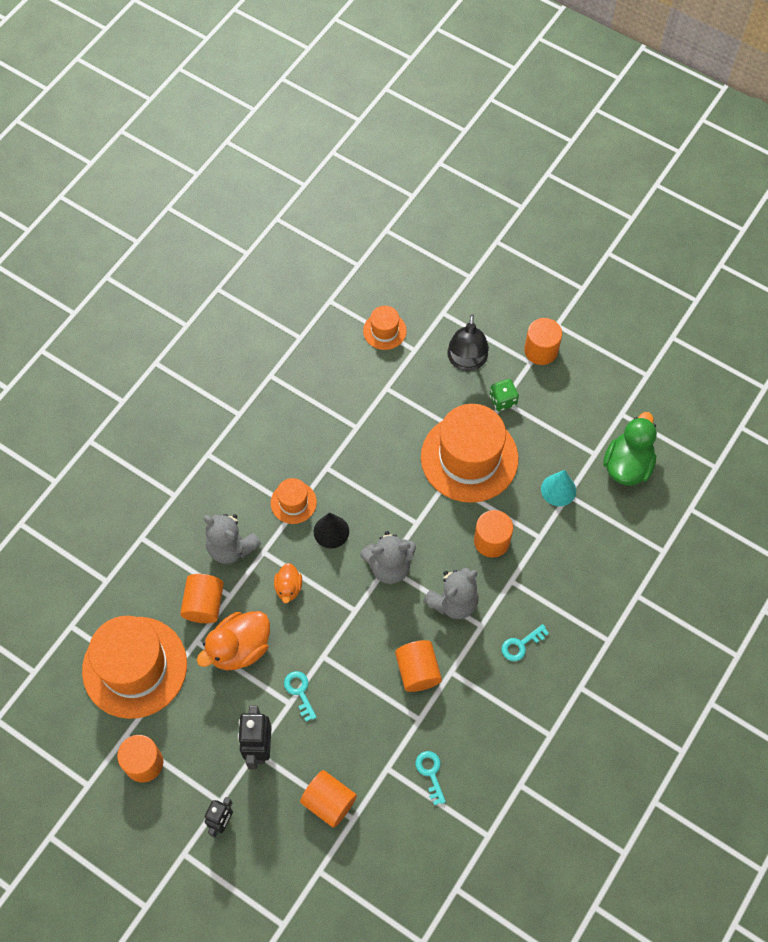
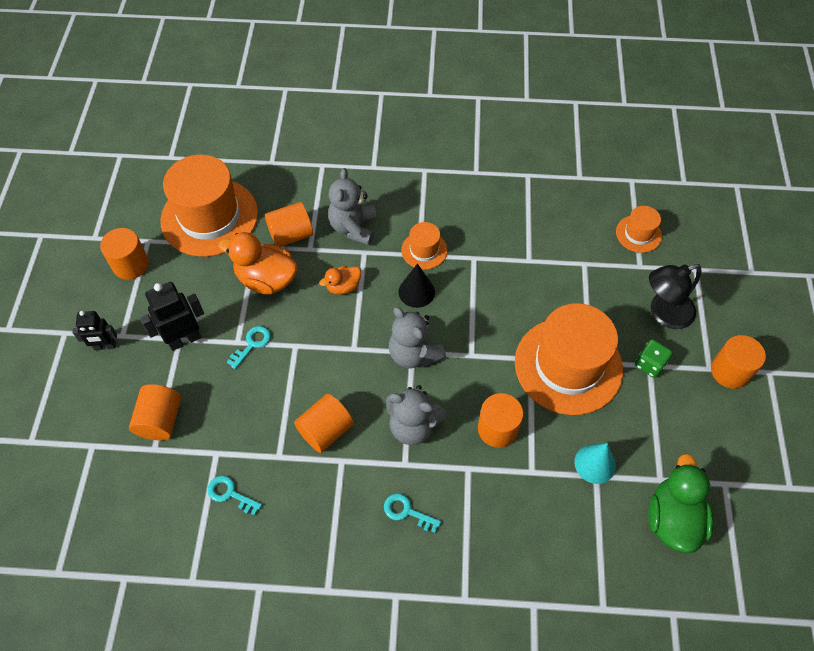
camera: 60 degrees right, 5 degrees down
(430, 773) = (230, 494): turquoise key -> turquoise key turned 105 degrees counterclockwise
(627, 465) = (672, 519): green duck -> green duck turned 75 degrees counterclockwise

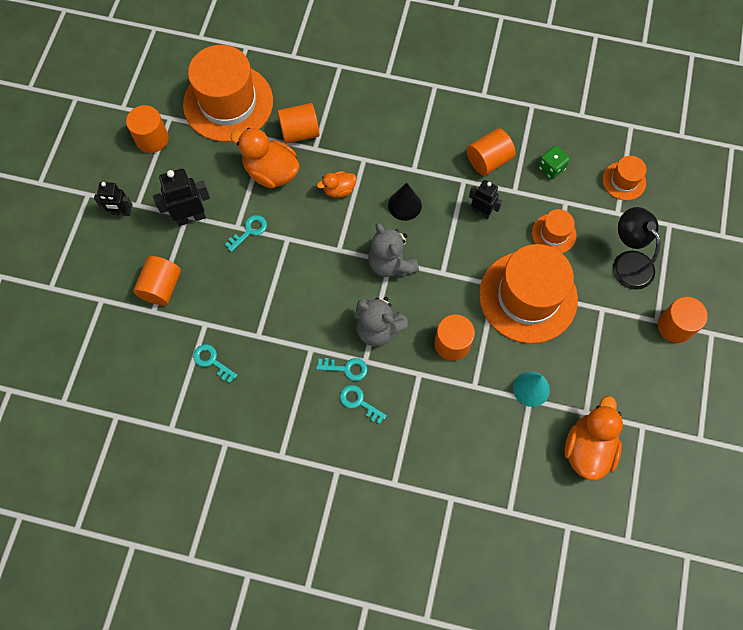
camera: 10 degrees right, 10 degrees up
(325, 430) = (301, 320): orange cylinder -> orange cylinder (488, 160)
(353, 227) = (358, 133): grey teddy bear -> none
(385, 476) = (346, 368): none -> turquoise key
(424, 250) = (419, 166): orange hat -> orange hat (553, 234)
(499, 286) = (481, 212): none -> black robot
(649, 364) = (602, 308): green dice -> green dice (551, 168)
(663, 313) = (628, 262): black lamp -> black lamp turned 75 degrees clockwise
(672, 519) = (588, 448): green duck -> orange duck

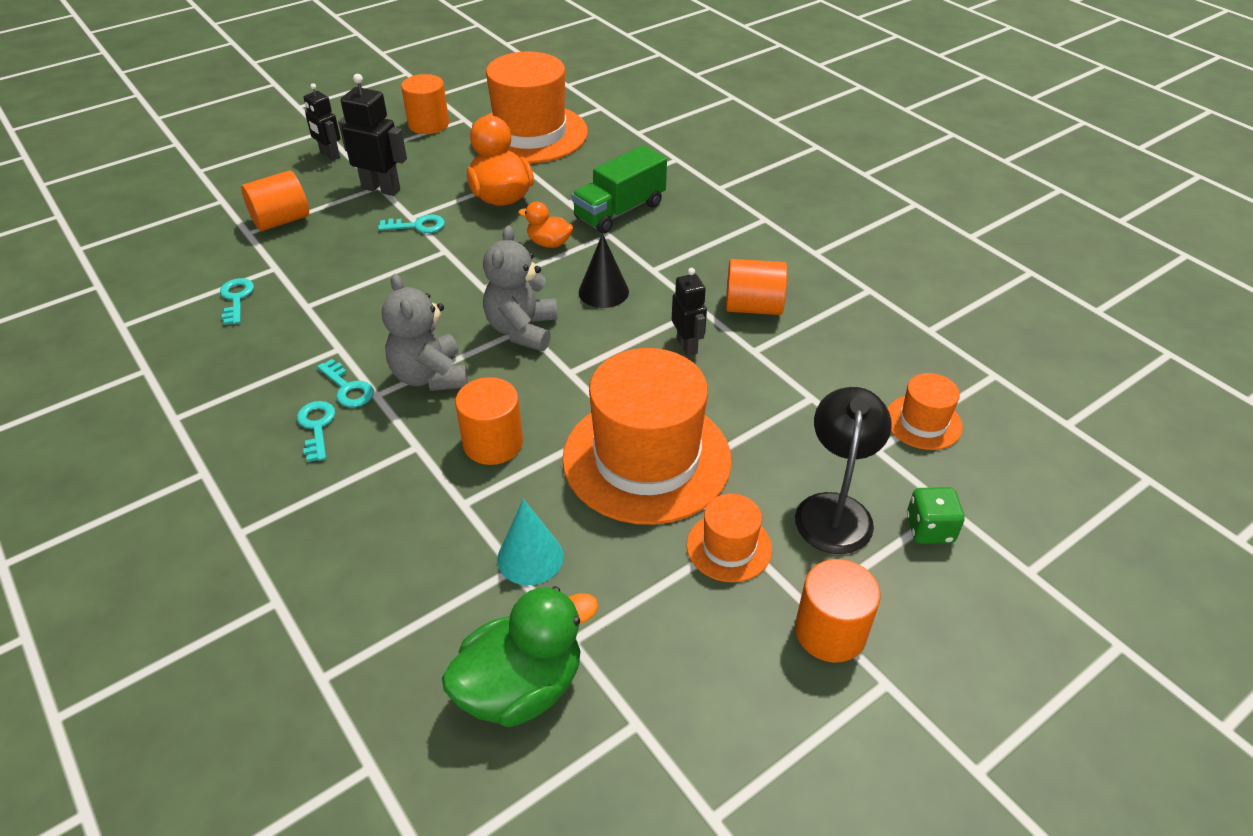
camera: 40 degrees right, 25 degrees down
(299, 132) = (569, 184): orange cylinder -> none
(351, 135) = (619, 211): none -> green truck
(551, 168) = (829, 355): green dice -> green dice (929, 529)
(553, 234) = (758, 418): orange hat -> orange hat (729, 547)
(588, 448) = (521, 687): orange duck -> green duck

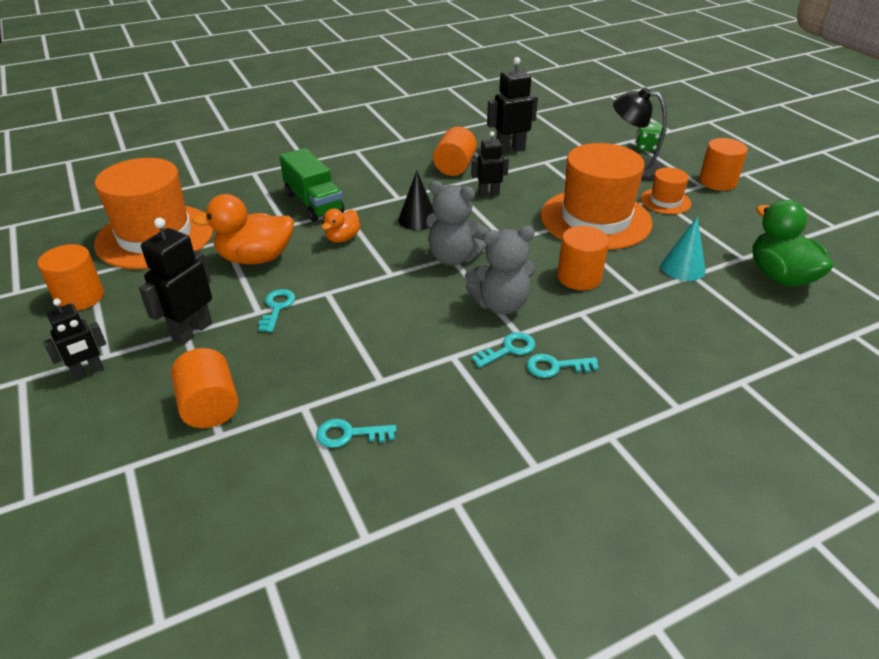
camera: 80 degrees left, 5 degrees down
(834, 357) = (510, 149): none -> black robot
(923, 422) = (568, 135): orange hat -> none

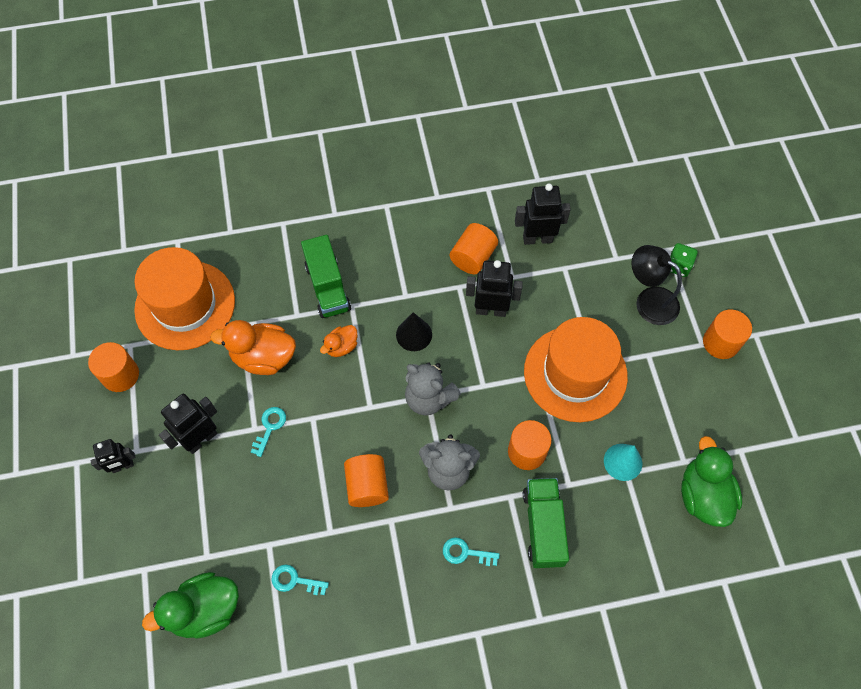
camera: 15 degrees right, 25 degrees up
(210, 407) = (204, 526): orange cylinder -> orange cylinder (367, 486)
(228, 491) = (205, 610): none -> green duck
(488, 194) = (490, 310): black robot -> black robot, size x1.52
(508, 349) = (436, 524): turquoise key -> none
(632, 329) = (543, 527): none -> green truck
(665, 201) = (653, 362): orange hat -> none

